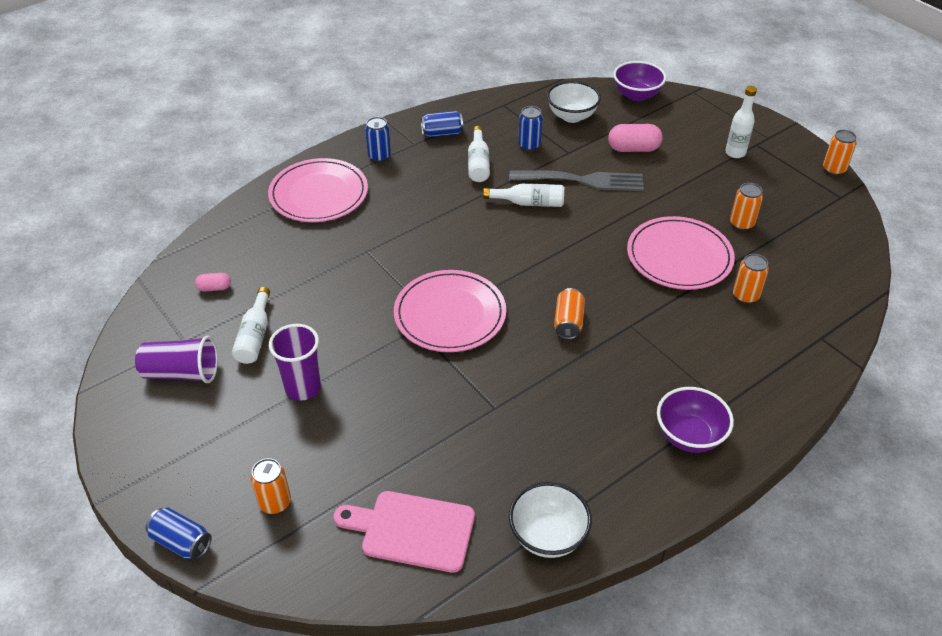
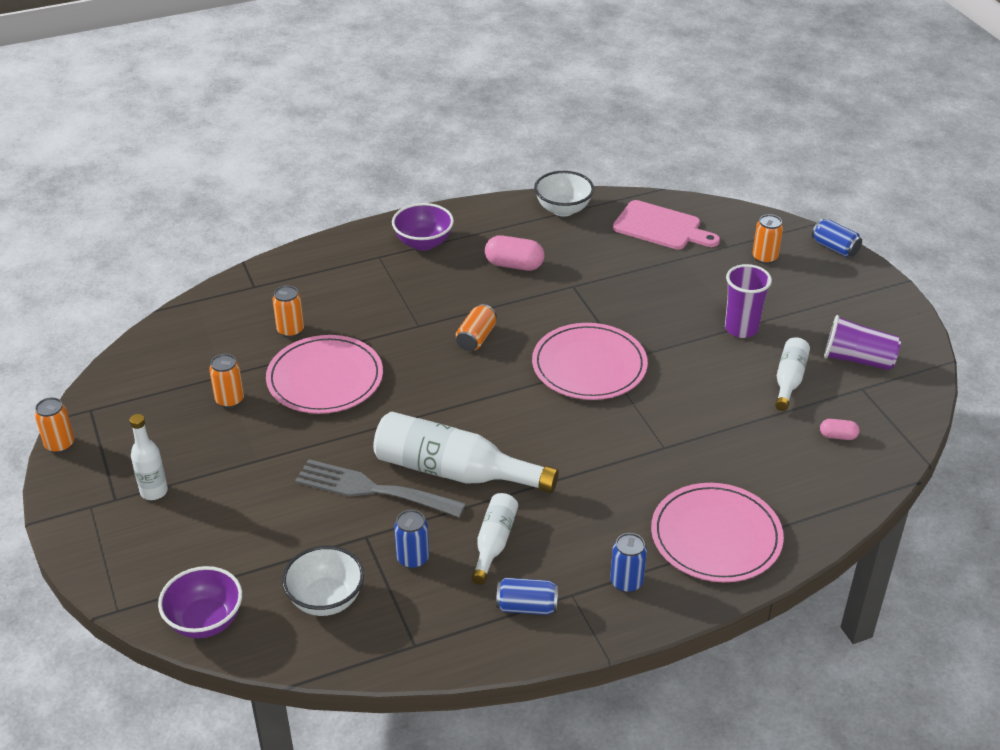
camera: 165 degrees left, 5 degrees down
(529, 203) = (454, 471): white bottle -> white bottle, size x1.83
(633, 149) = (277, 524): pink capsule -> pink capsule (514, 265)

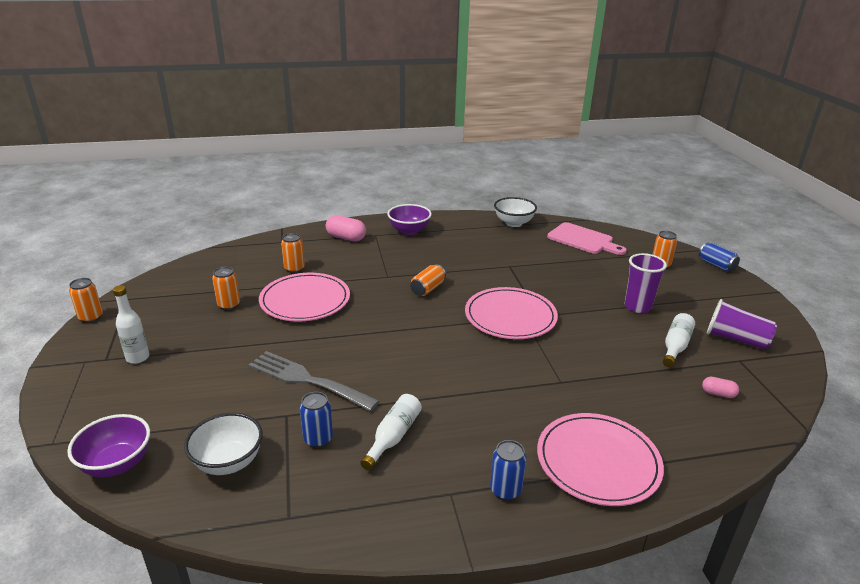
camera: 10 degrees right, 10 degrees down
(454, 471) = (379, 376): white bottle -> none
(514, 265) = (469, 249): pink capsule -> pink capsule (346, 238)
(527, 607) = (405, 498): blue can -> none

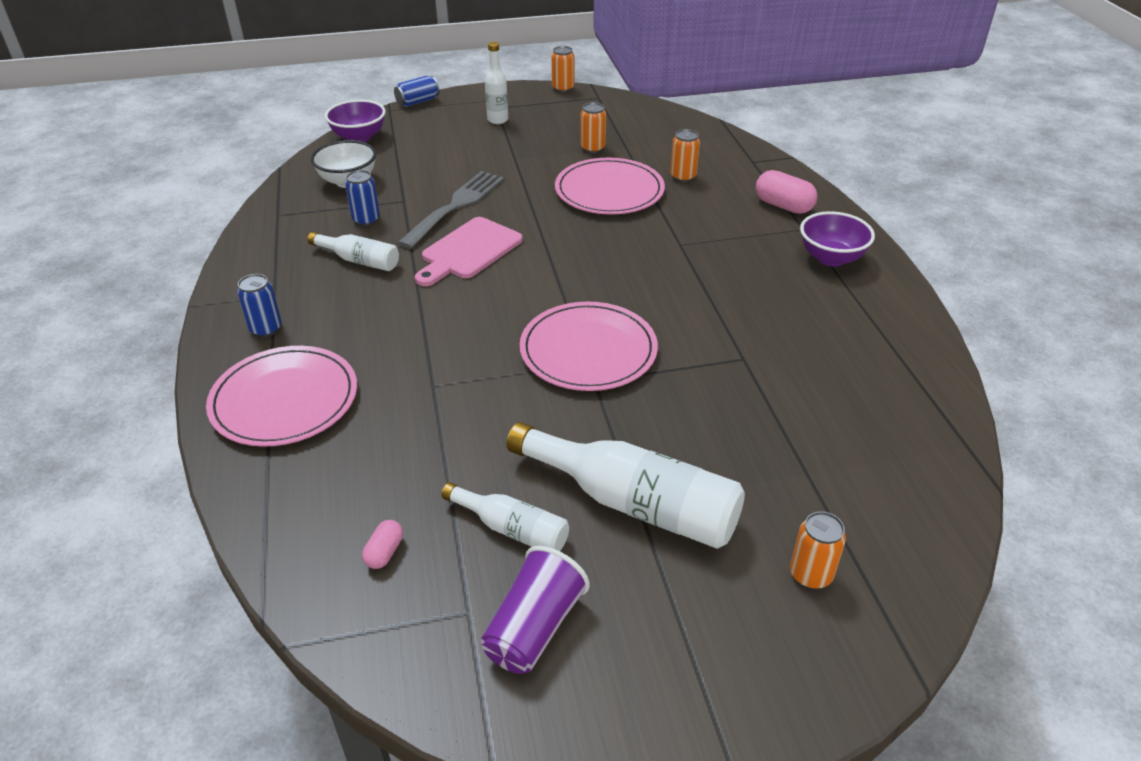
camera: 90 degrees right, 10 degrees up
(346, 238) = (783, 206): pink capsule -> pink capsule turned 75 degrees counterclockwise
(427, 289) = (653, 278): orange can -> none
(513, 223) = (919, 373): white bowl -> none
(583, 240) = (887, 465): pink cutting board -> pink cutting board (468, 251)
(637, 307) = (633, 503): purple cup -> white bottle
(716, 265) = (844, 691): blue can -> blue can (417, 102)

